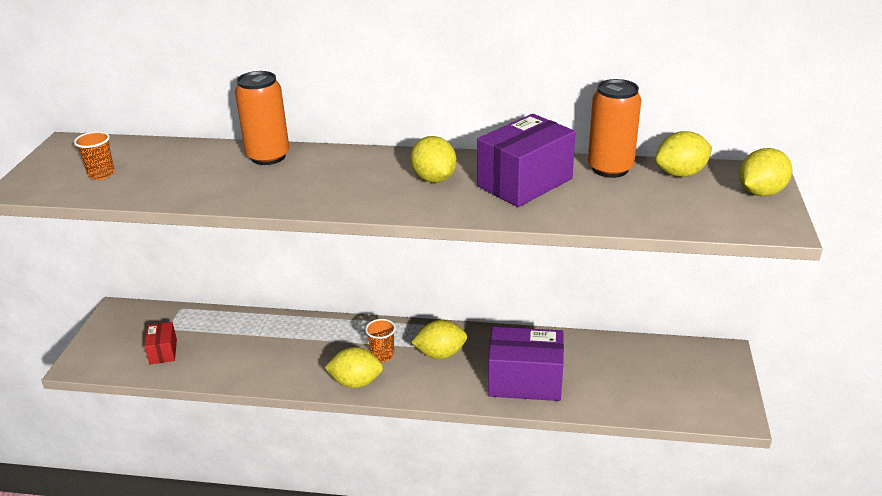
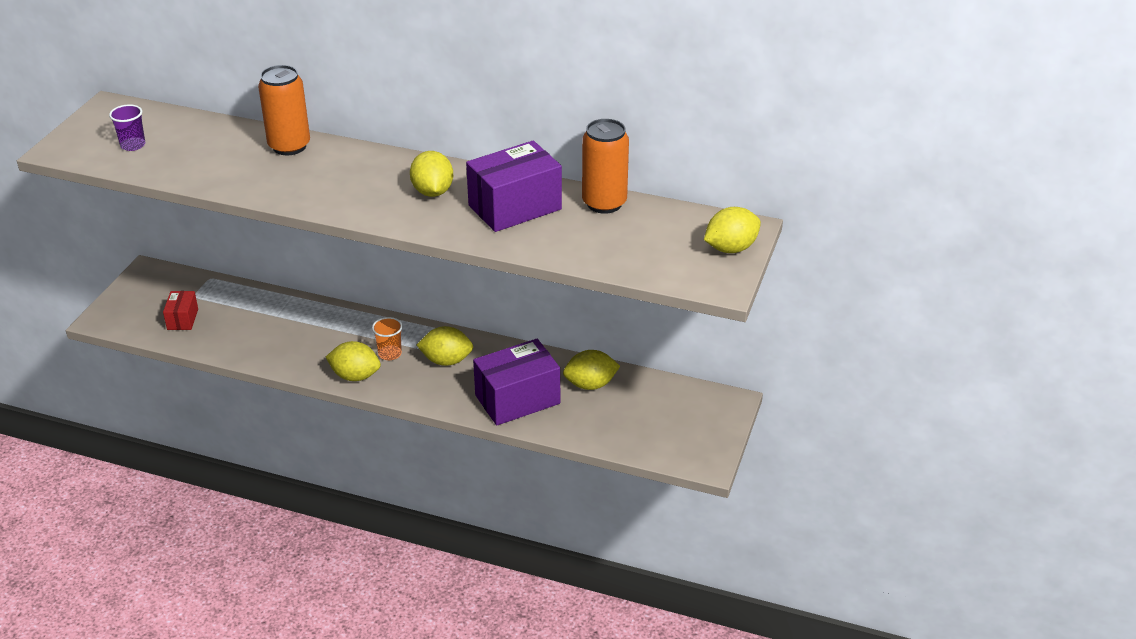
camera: 10 degrees right, 5 degrees up
(101, 174) = (133, 145): orange cup -> purple cup
(525, 381) = (517, 399): purple box -> purple box turned 45 degrees counterclockwise
(680, 174) = (668, 218): yellow lemon -> yellow lemon (590, 384)

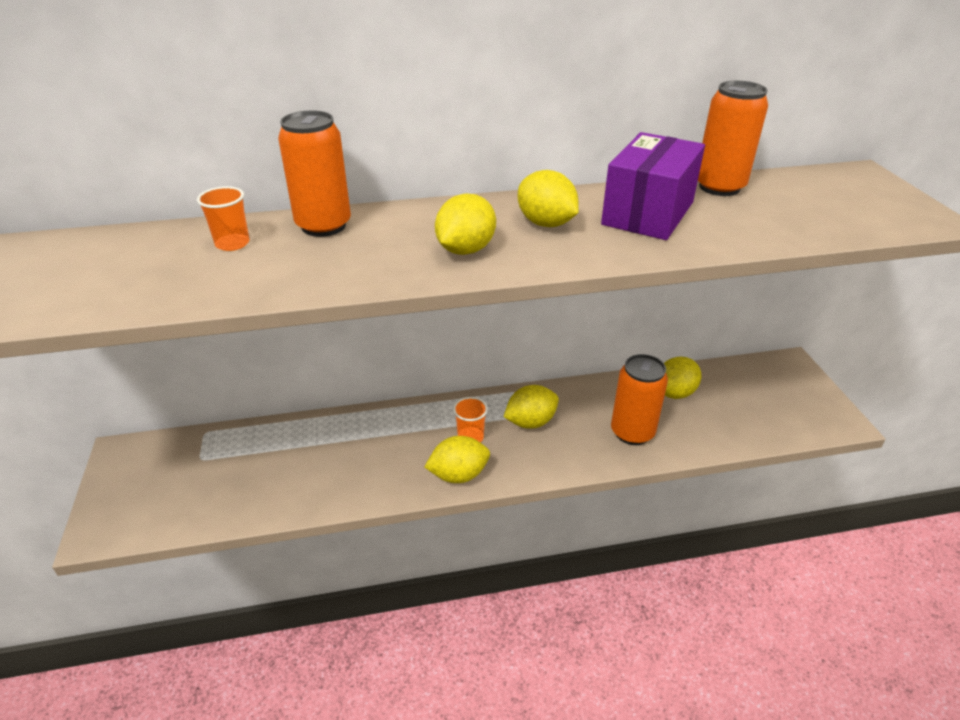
camera: 30 degrees left, 0 degrees up
(133, 145) = (101, 280): purple cup -> none
(182, 319) = (207, 490): red box -> none
(223, 142) = (232, 244): none -> orange cup
(517, 399) = (632, 432): purple box -> orange can
(730, 248) = (882, 190): yellow lemon -> yellow lemon (465, 250)

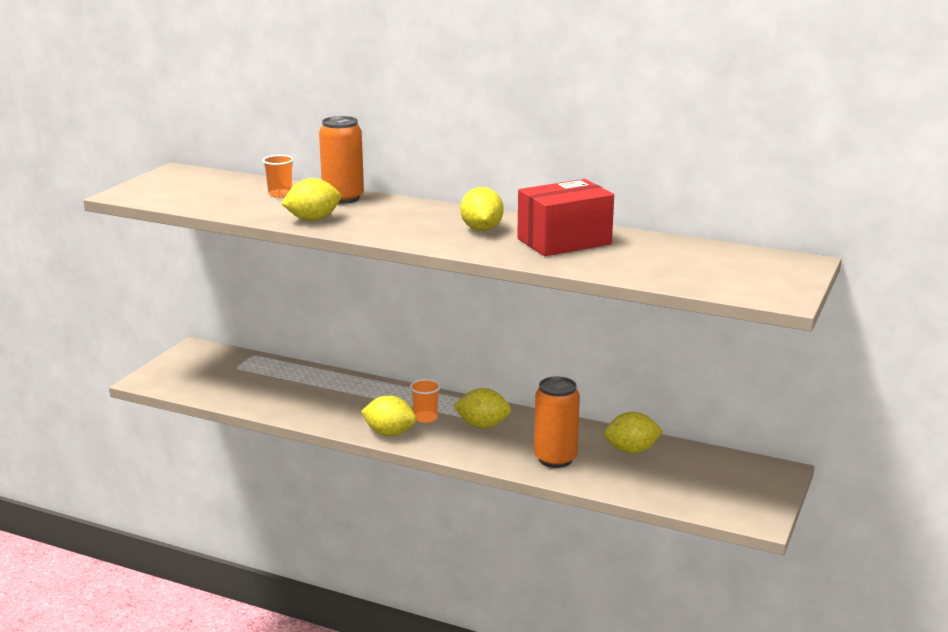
camera: 35 degrees right, 15 degrees down
(465, 250) = (405, 229): yellow lemon -> yellow lemon (313, 219)
(648, 213) = (564, 241): purple box -> red box
(719, 187) = (655, 241): orange can -> none

